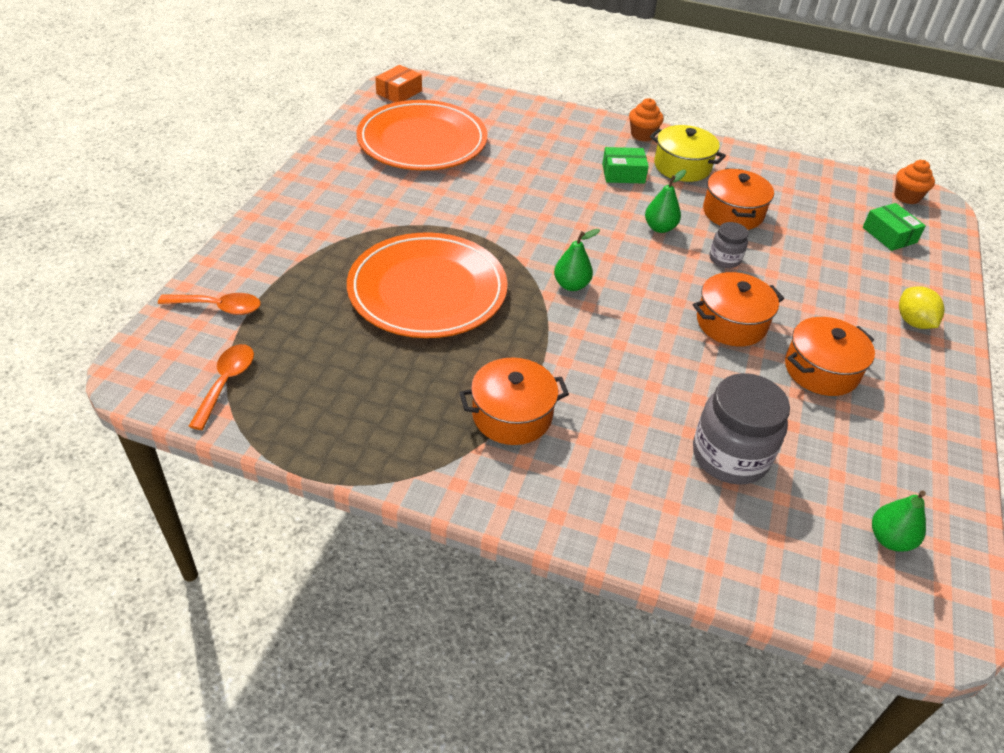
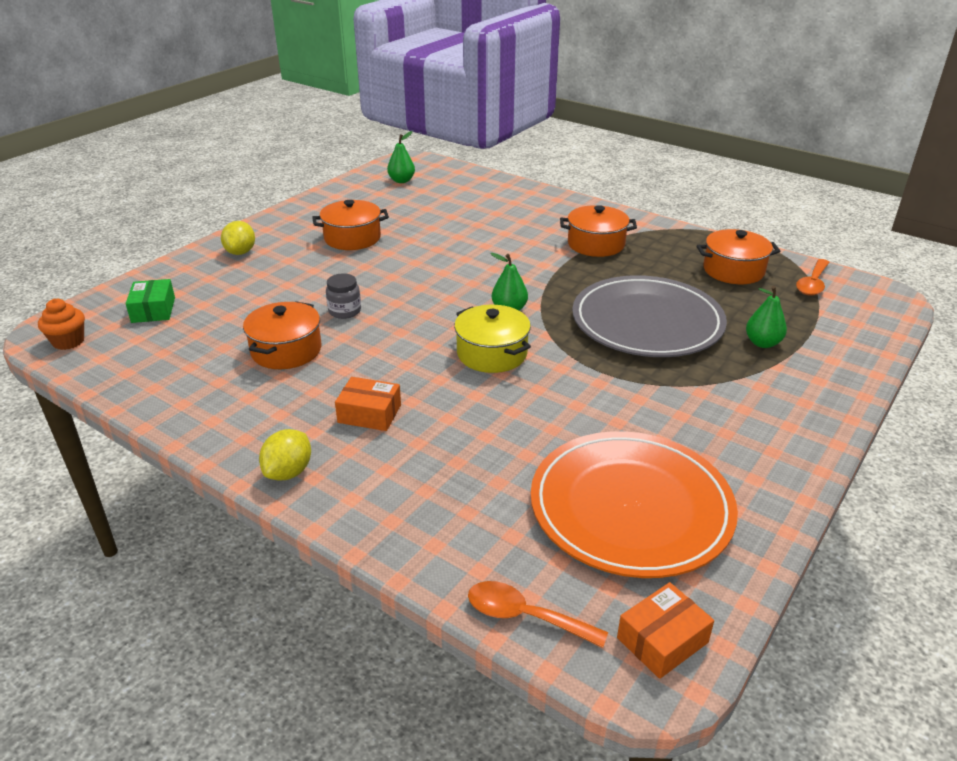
camera: 160 degrees left, 10 degrees down
(218, 307) = (844, 333): orange spoon -> orange spoon (525, 616)
(427, 290) = (647, 322): orange plate -> grey plate
(623, 173) = (369, 413): green box -> orange box
(642, 135) = (288, 472): orange cupcake -> yellow lemon
(660, 228) = (382, 346): green pear -> green pear (762, 343)
(682, 166) = (283, 413): yellow pot -> yellow pot (492, 353)
(730, 456) = (461, 213): grey jar -> none
(731, 323) = (390, 269): orange pot -> orange pot (733, 270)

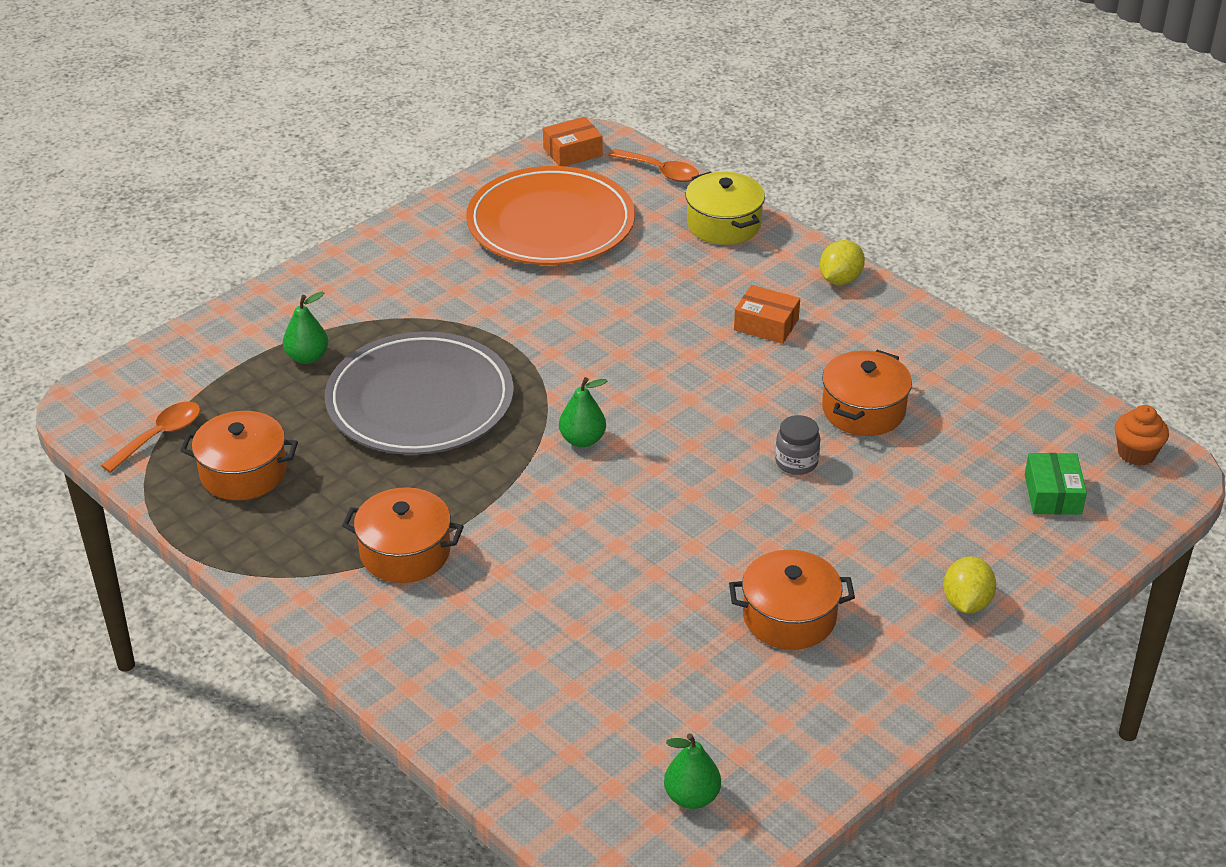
camera: 170 degrees left, 5 degrees up
(492, 353) = (623, 379): yellow pot -> yellow pot (723, 224)

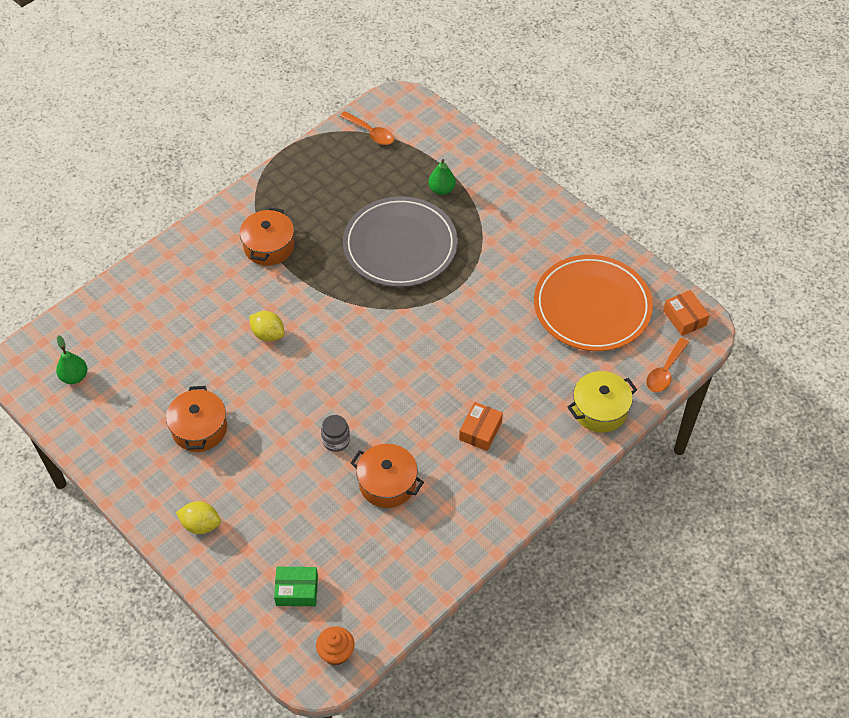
camera: 90 degrees right, 15 degrees up
(243, 472) = (339, 171): orange pot -> none
(582, 440) = (361, 327): green pear -> none
(840, 280) = (535, 481): yellow lemon -> yellow lemon (268, 334)

